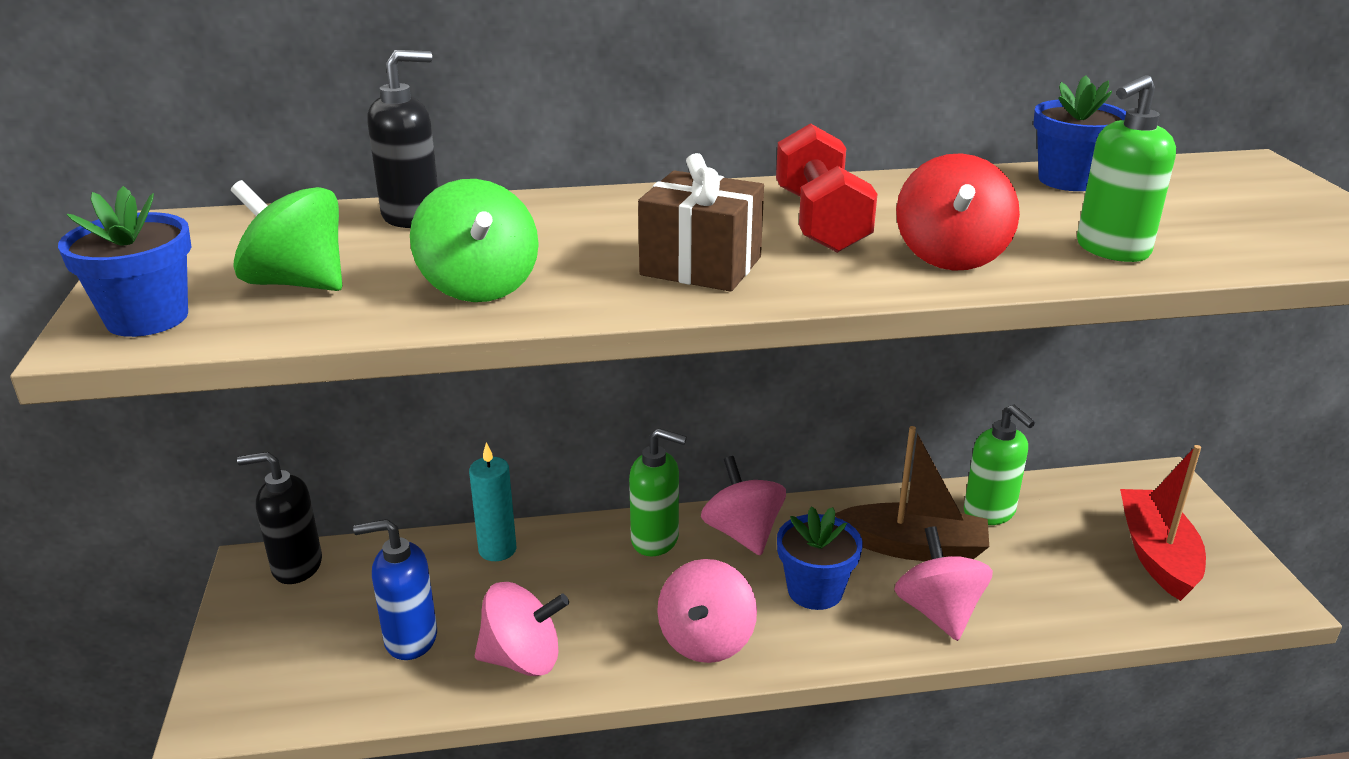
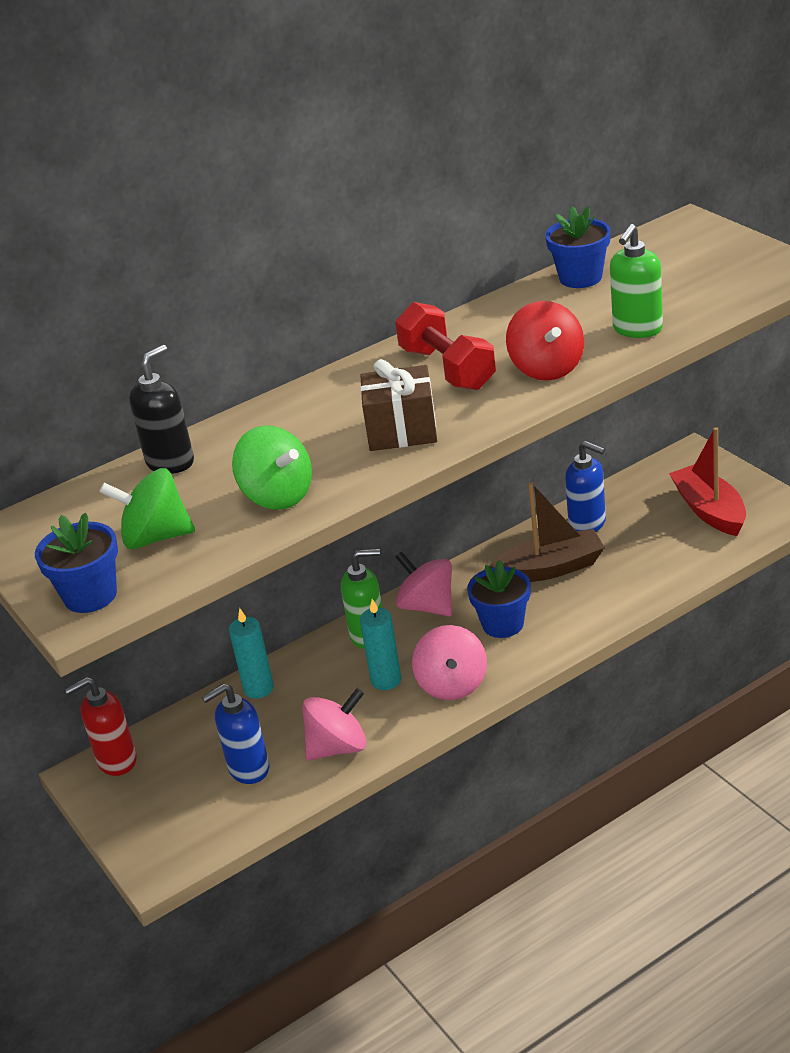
camera: 20 degrees left, 5 degrees up
(296, 566) = (116, 761): black soap dispenser -> red soap dispenser
(636, 600) = (386, 680): none -> turquoise candle
(938, 612) = (591, 605): pink spinning top -> none
(989, 512) = (588, 524): green soap dispenser -> blue soap dispenser

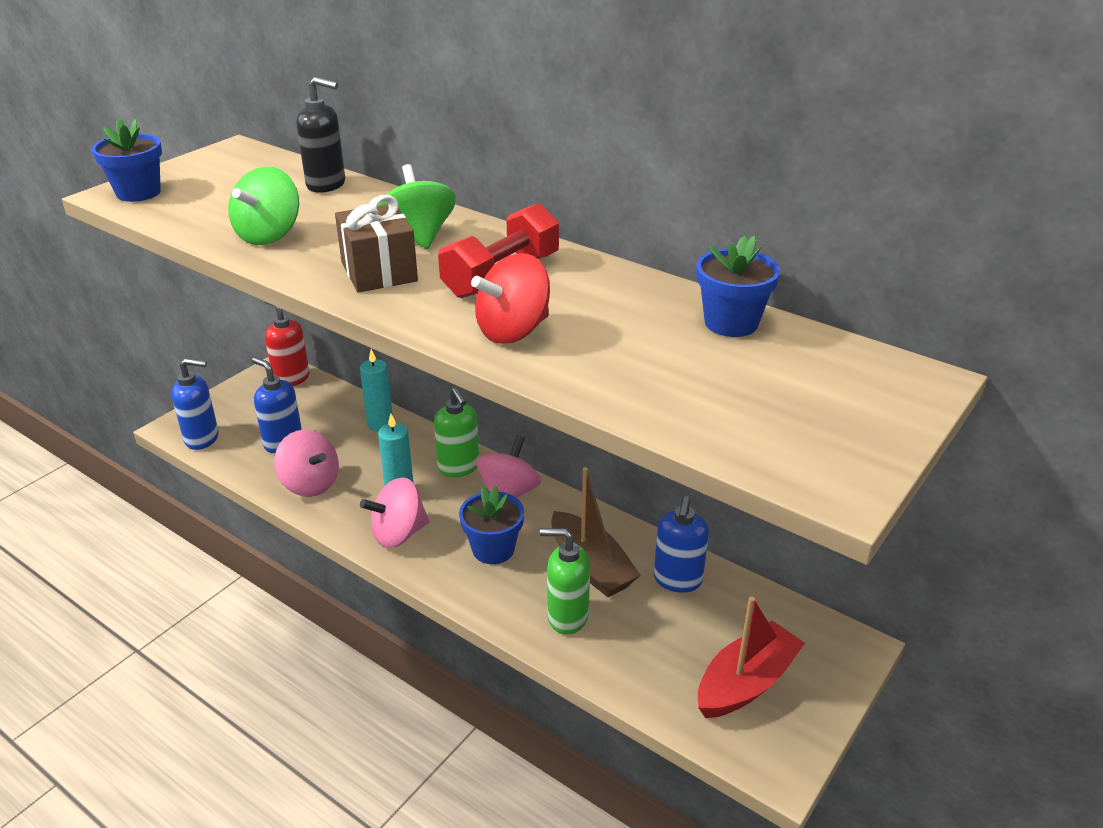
camera: 65 degrees right, 0 degrees up
(155, 537) = (214, 200): green spinning top -> green spinning top (419, 236)
(198, 842) = (202, 438): none -> blue soap dispenser
(637, 329) = (619, 377): green soap dispenser -> green soap dispenser (567, 617)

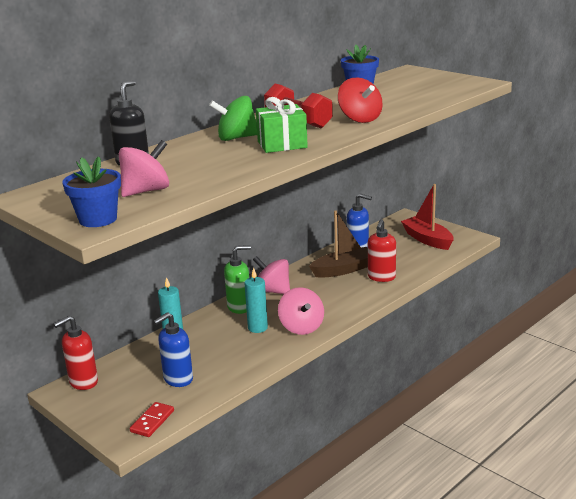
camera: 80 degrees left, 10 degrees down
(202, 438) = (152, 421): blue soap dispenser -> red domino
(269, 235) = (213, 172): green spinning top -> none
(310, 484) = (236, 363): pink spinning top -> pink spinning top (146, 191)
(379, 272) = (282, 144): brown gift -> green gift
(493, 549) = (323, 296): blue flower pot -> none
(567, 617) = (381, 277): green soap dispenser -> red soap dispenser

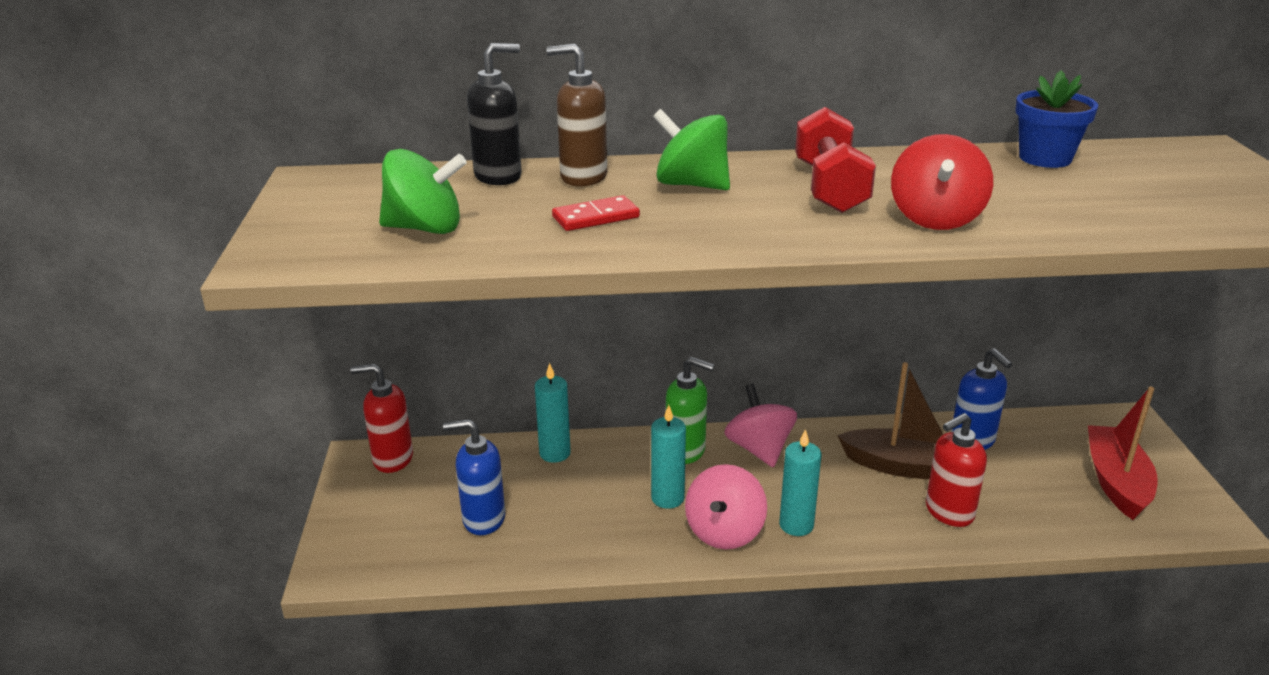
camera: 40 degrees right, 5 degrees up
(98, 219) = (298, 249): blue flower pot -> none
(146, 191) = (425, 228): pink spinning top -> green spinning top
(152, 421) = (384, 563): red domino -> red domino (595, 217)
(178, 150) = (583, 177): none -> brown soap dispenser
(282, 144) = (729, 221): green gift -> none
(328, 310) = (796, 525): none -> turquoise candle

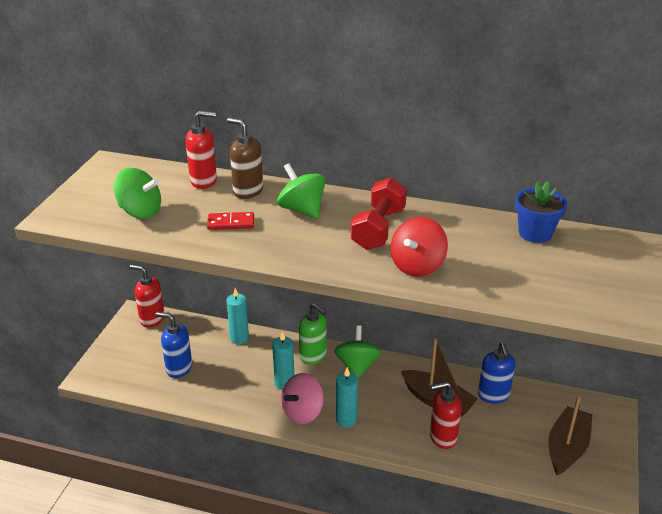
camera: 20 degrees right, 5 degrees up
(498, 176) = (204, 181): black soap dispenser -> red soap dispenser
(759, 449) = (357, 366): pink spinning top -> green spinning top
(1116, 482) = (567, 448): red boat -> brown boat

